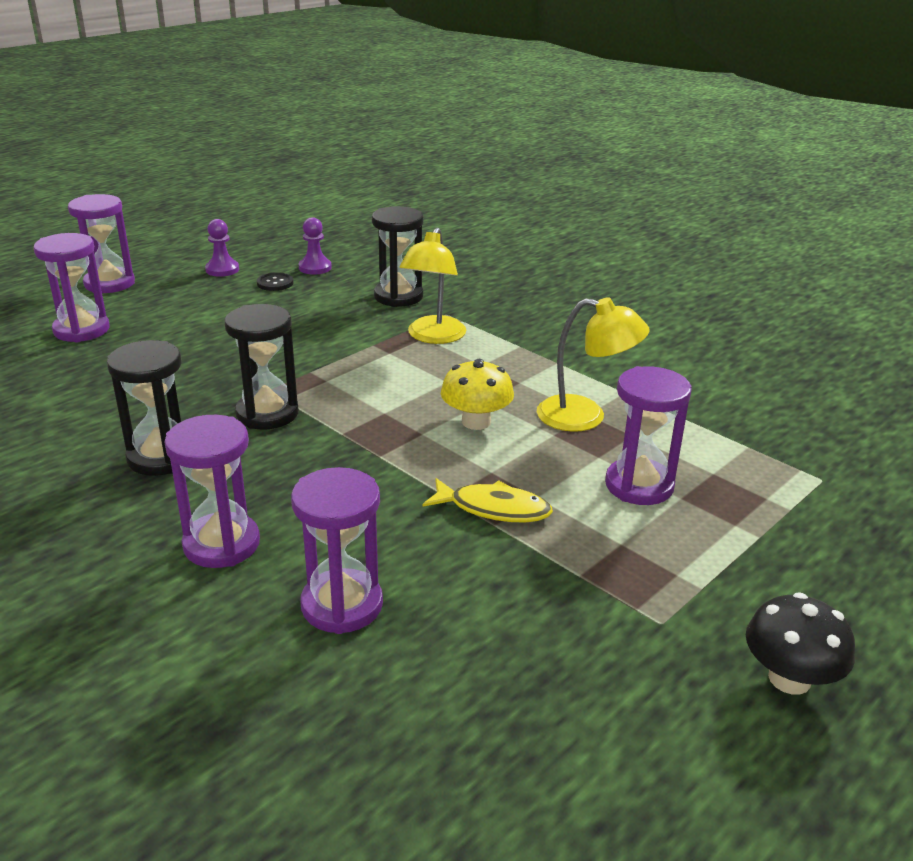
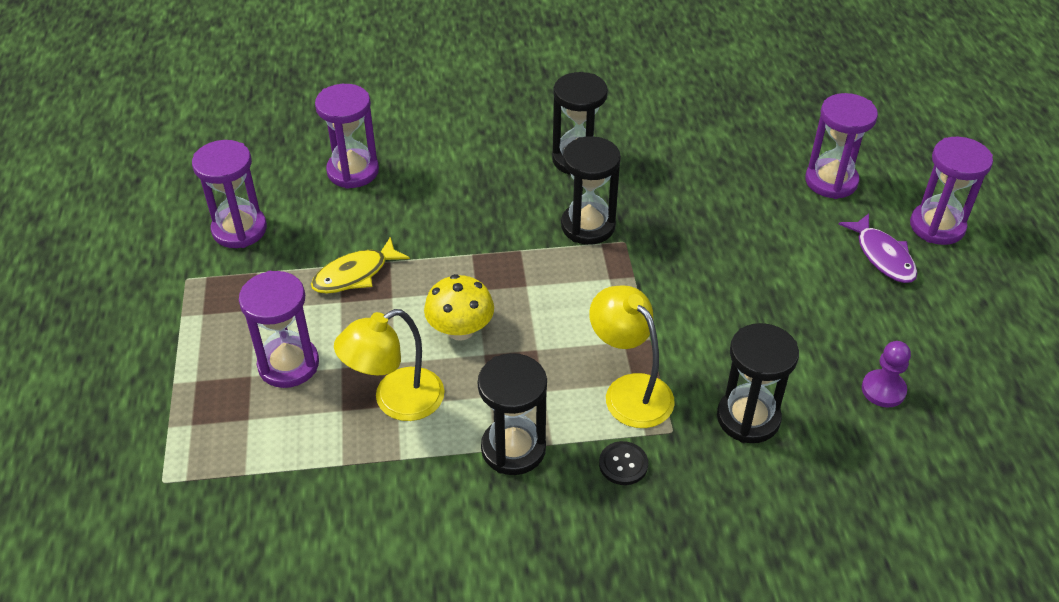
camera: 130 degrees right, 15 degrees up
(169, 293) = (882, 256): none -> purple fish
(221, 544) = (455, 151): purple hourglass -> purple hourglass (239, 229)
(222, 270) = (926, 314): purple pawn -> none
(275, 283) = (858, 338): black button -> black button (623, 464)
(546, 357) = (513, 449): none -> black hourglass
(789, 678) = (94, 298): black mushroom -> none

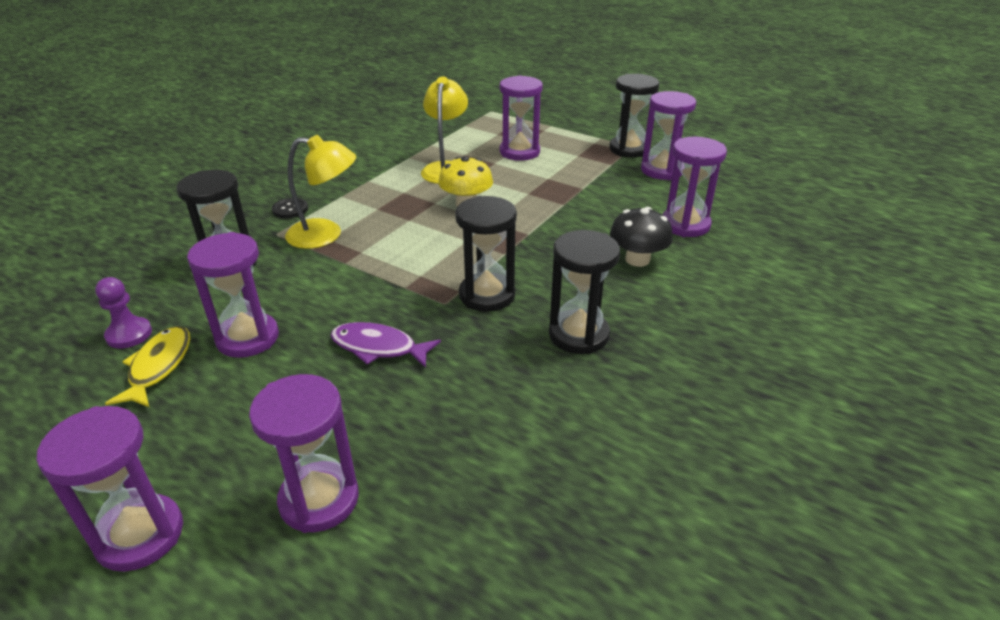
camera: 130 degrees right, 10 degrees down
(355, 274) = (567, 190): yellow fish -> yellow fish (158, 366)
(444, 174) = (637, 259): none -> black mushroom
(513, 449) = (359, 185): black hourglass -> black hourglass (629, 149)
(793, 316) = (248, 338): none -> purple hourglass
(882, 256) = (193, 447): purple fish -> purple fish (379, 347)

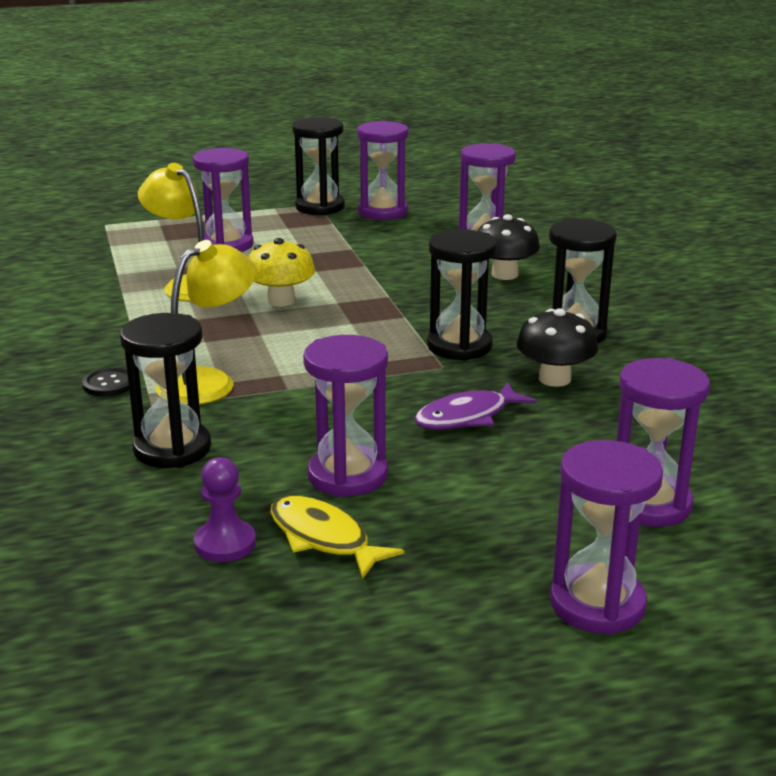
camera: 50 degrees left, 10 degrees down
(486, 359) = (554, 379): none -> black mushroom

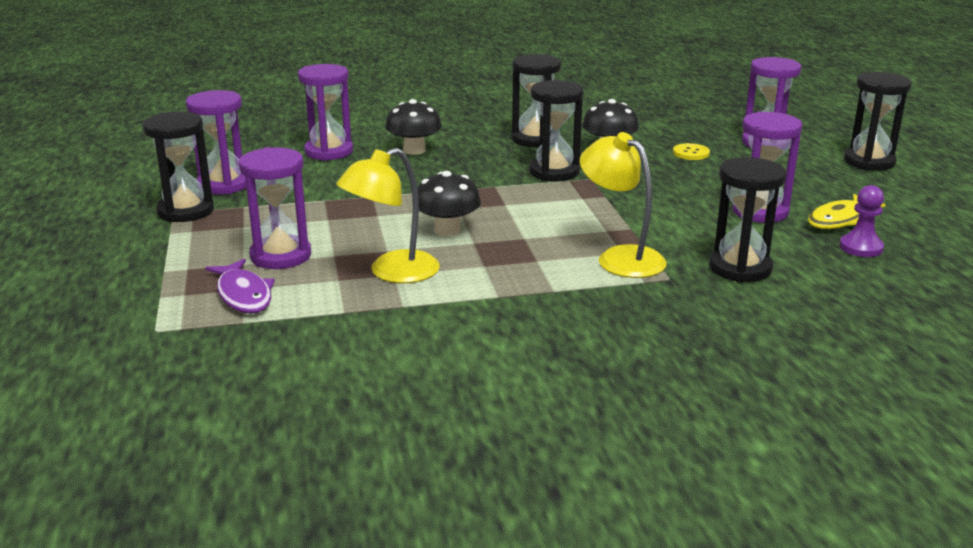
camera: 85 degrees left, 0 degrees up
(109, 384) = (627, 299): black button -> none
(281, 301) = (447, 230): yellow mushroom -> black mushroom
(467, 417) = (669, 176): purple fish -> purple fish (243, 295)
(568, 437) = (691, 153): none -> yellow button
(597, 604) = (869, 162): purple hourglass -> black hourglass

